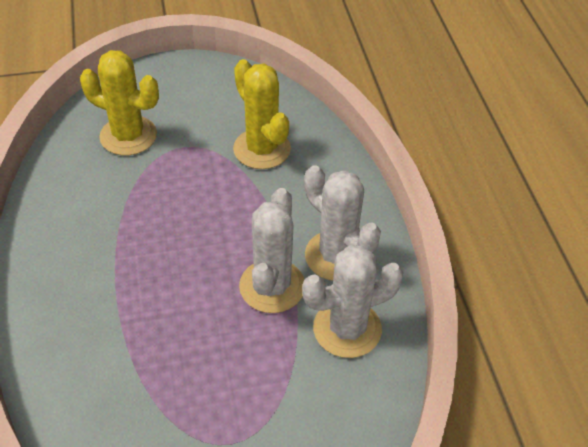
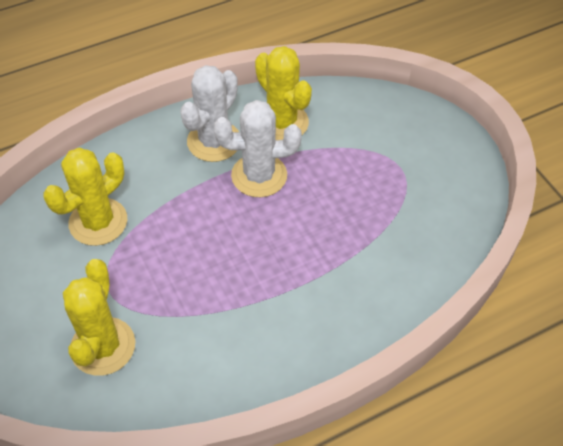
camera: 105 degrees left, 5 degrees up
(347, 329) = (282, 122): white cactus -> yellow cactus

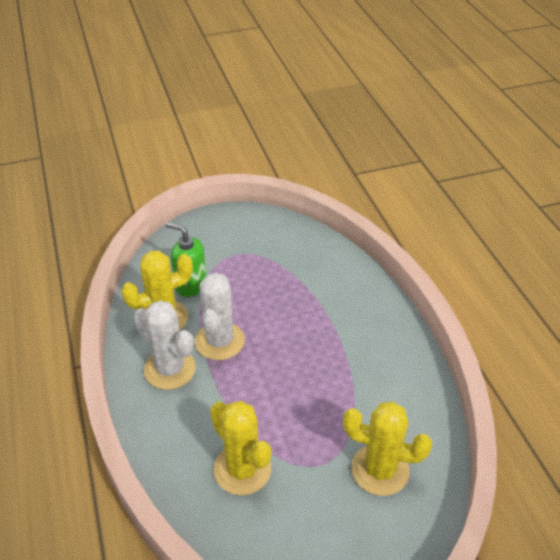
camera: 80 degrees left, 10 degrees down
(336, 135) = (190, 285): none -> green soap dispenser

